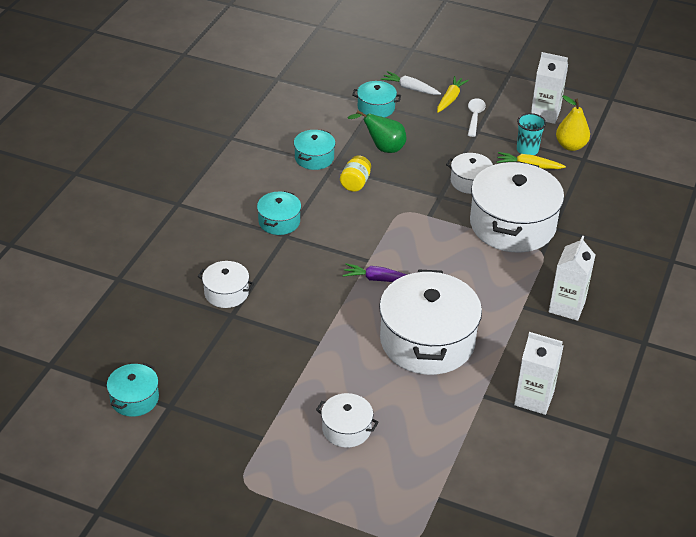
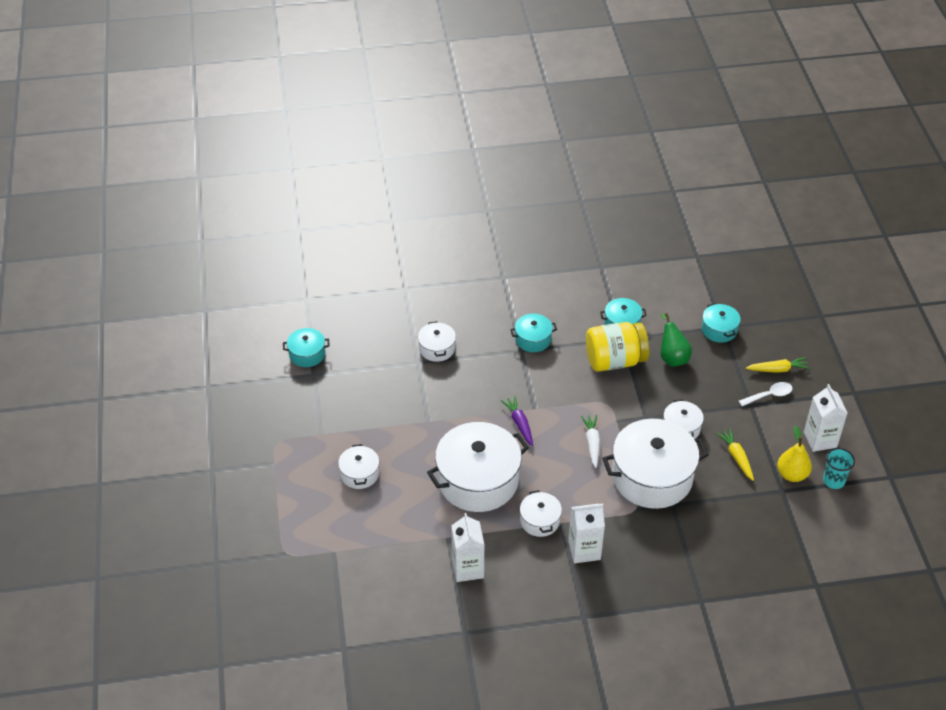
camera: 60 degrees right, 5 degrees up
(355, 183) = (615, 361): yellow jar -> yellow jar, size x1.95
(410, 88) = (766, 338): white carrot -> white carrot (592, 443)
(510, 320) = (540, 521): none -> white pot
(527, 150) = (757, 448): turquoise cup -> turquoise cup (833, 481)

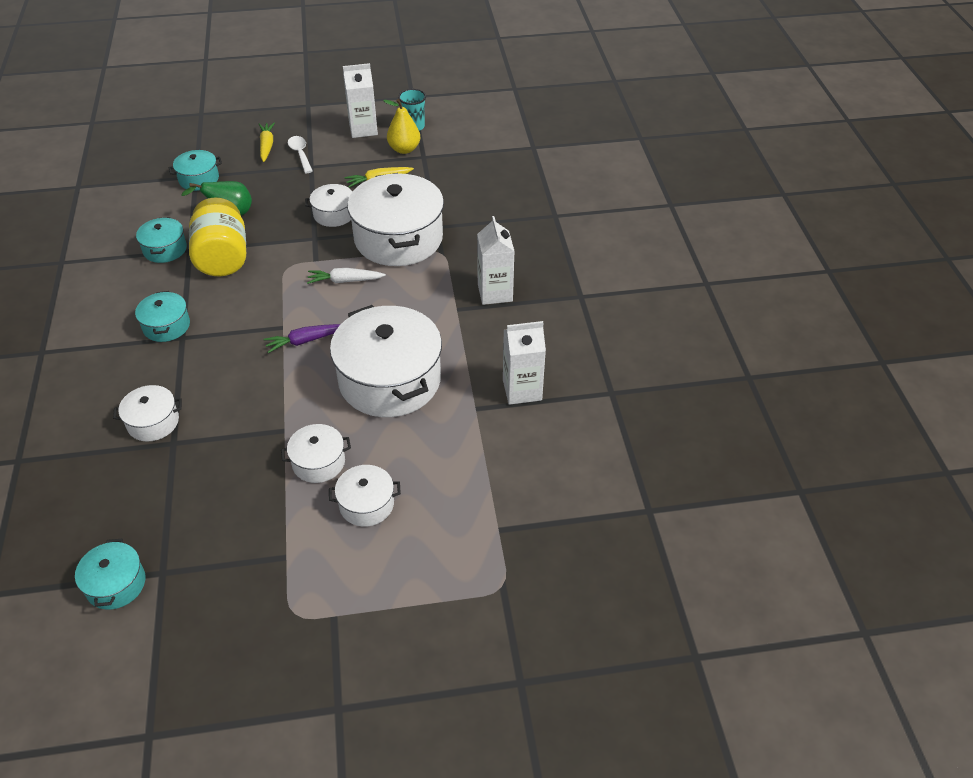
camera: 90 degrees left, 0 degrees up
(540, 521) = (453, 326): white pot -> white pot (318, 462)

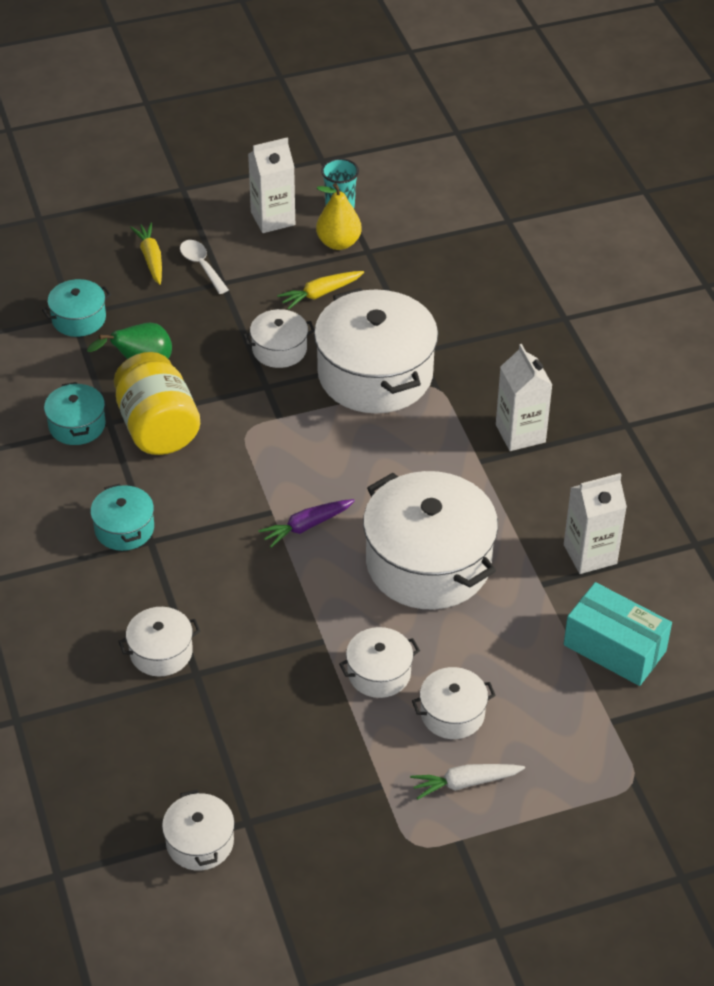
camera: 10 degrees left, 0 degrees up
(116, 584) = (200, 842): turquoise pot -> white pot
(345, 281) = (327, 440): white carrot -> white carrot (465, 783)
(520, 468) = (614, 648): none -> turquoise box

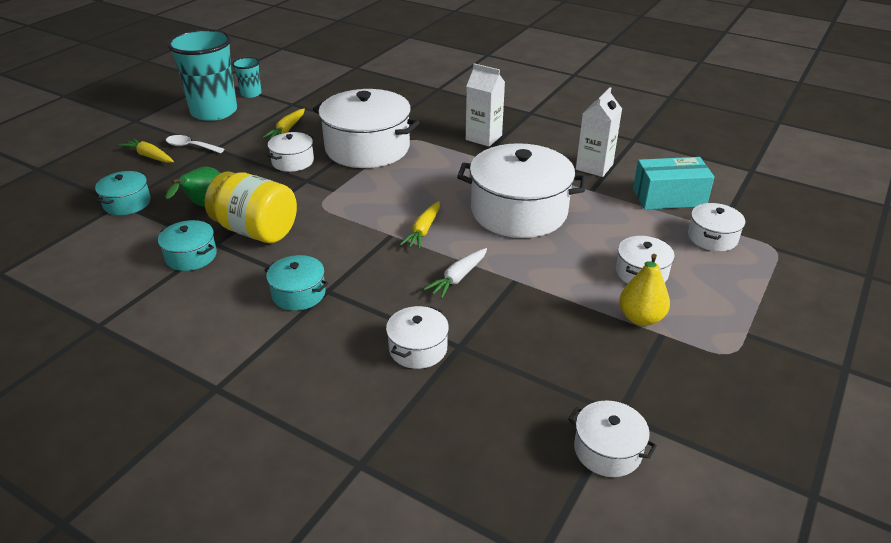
camera: 40 degrees left, 10 degrees down
(273, 218) = (214, 112): white carton -> turquoise cup
(306, 526) = (423, 231): purple carrot -> yellow carrot
(338, 243) = (270, 107): yellow pear -> yellow pear (640, 318)
(379, 673) = (571, 277): white pot -> white pot (712, 237)
(465, 783) = (702, 302): white carrot -> white carrot (458, 278)

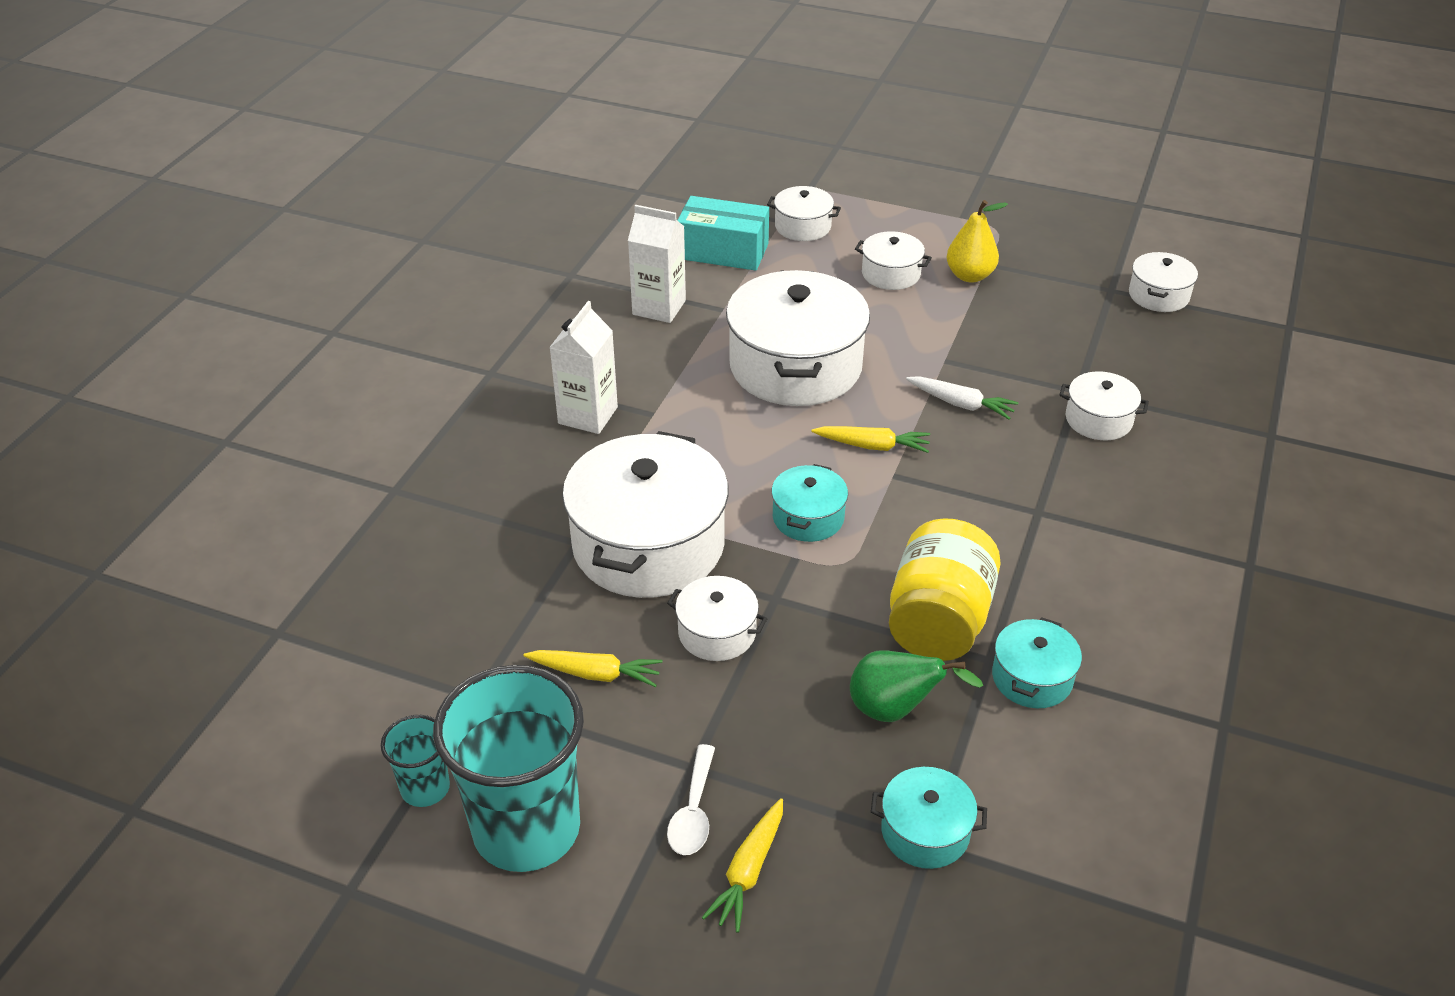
camera: 100 degrees left, 5 degrees up
(298, 294) = (1057, 537): turquoise pot -> turquoise pot (808, 517)
(669, 197) = (723, 251): turquoise box -> turquoise box turned 60 degrees counterclockwise

